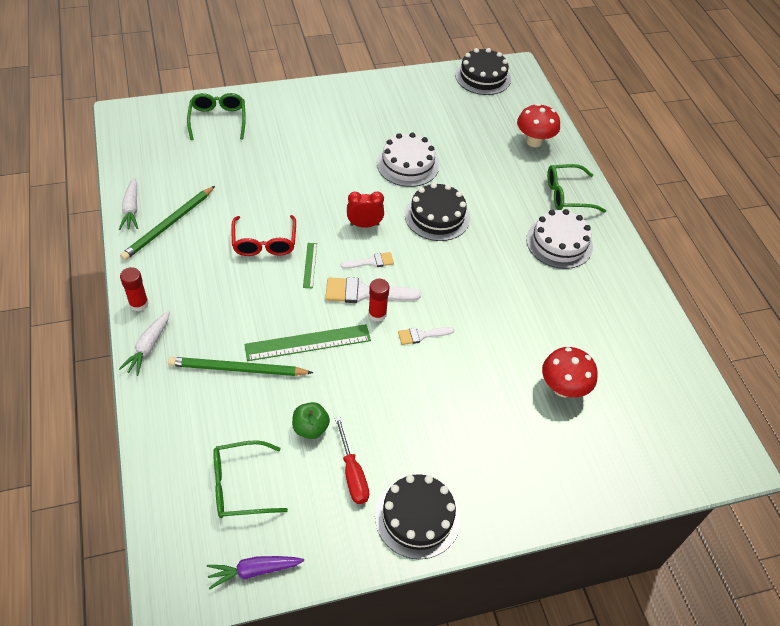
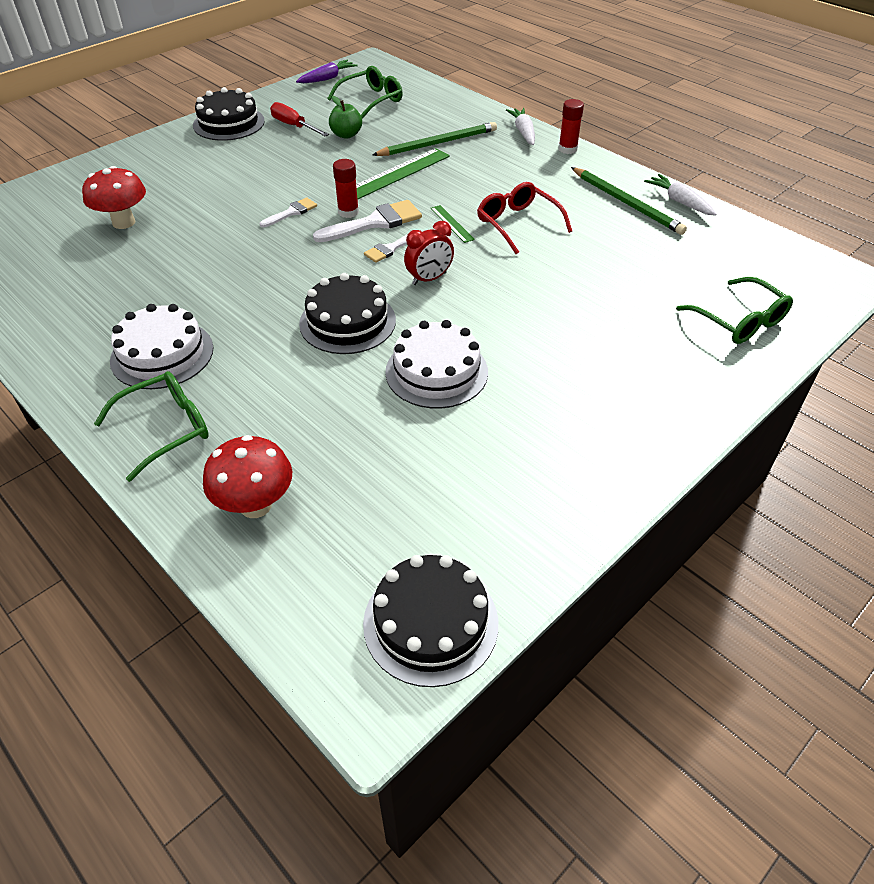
camera: 155 degrees right, 5 degrees down
(168, 225) = (627, 203): green pencil -> green pencil turned 135 degrees clockwise

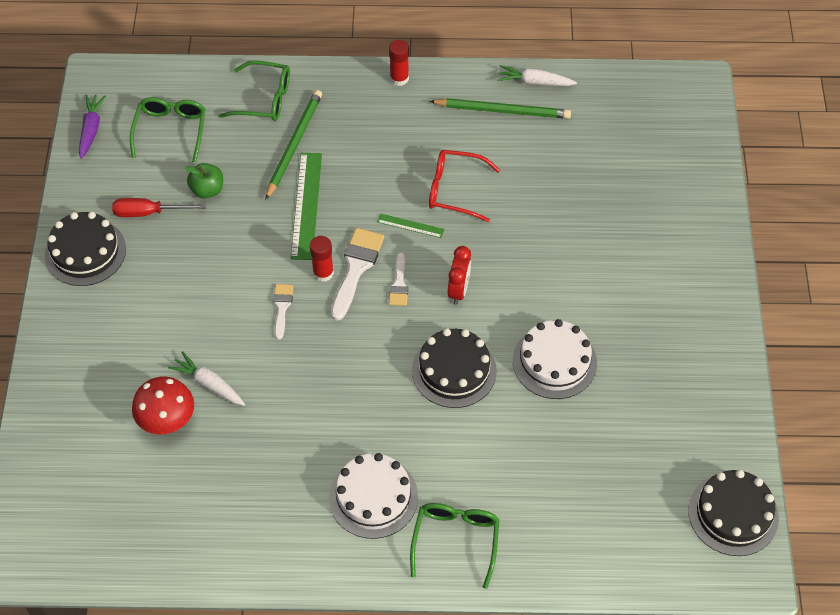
camera: 45 degrees left, 10 degrees up
(255, 505) = (572, 536): red mushroom -> none
(523, 132) = (343, 81): white carrot -> white carrot (209, 384)
(739, 321) = (675, 174): green glasses -> green glasses (264, 99)

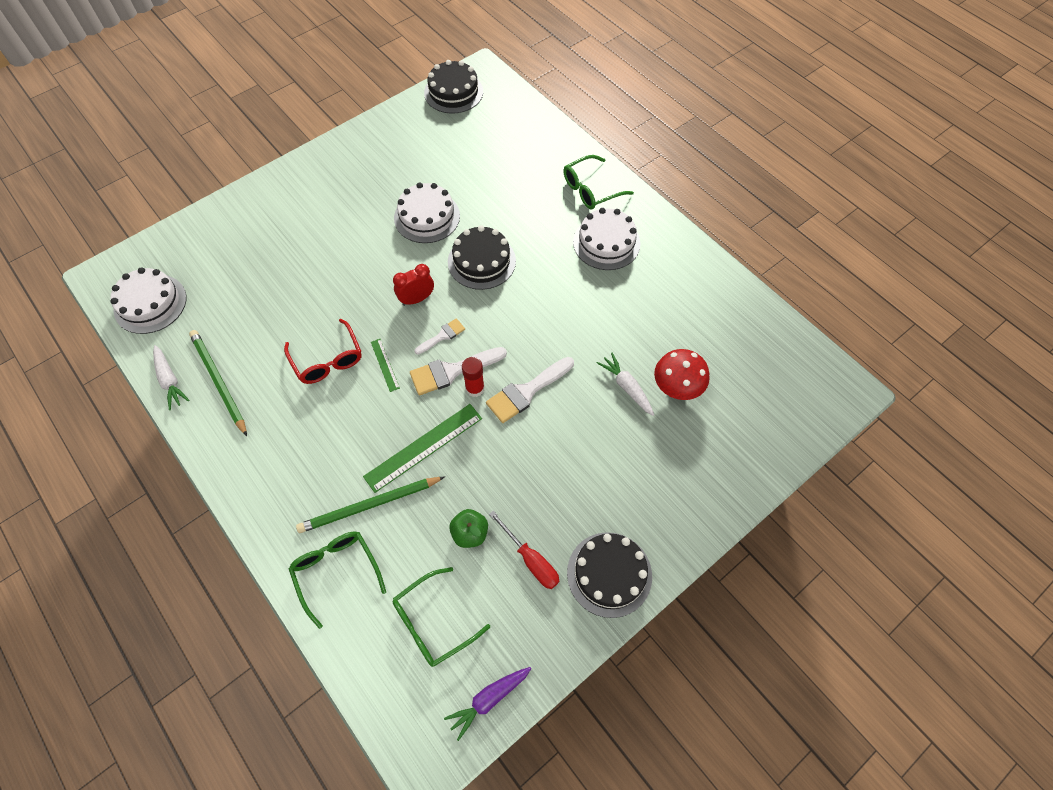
camera: 130 degrees left, 5 degrees up
(209, 384) = (626, 387): white carrot -> white carrot turned 150 degrees clockwise
(282, 307) = (526, 392): white brush -> white brush, size x1.73
(399, 78) = (233, 481): red glue stick -> none
(634, 103) = (150, 303): none -> white cake

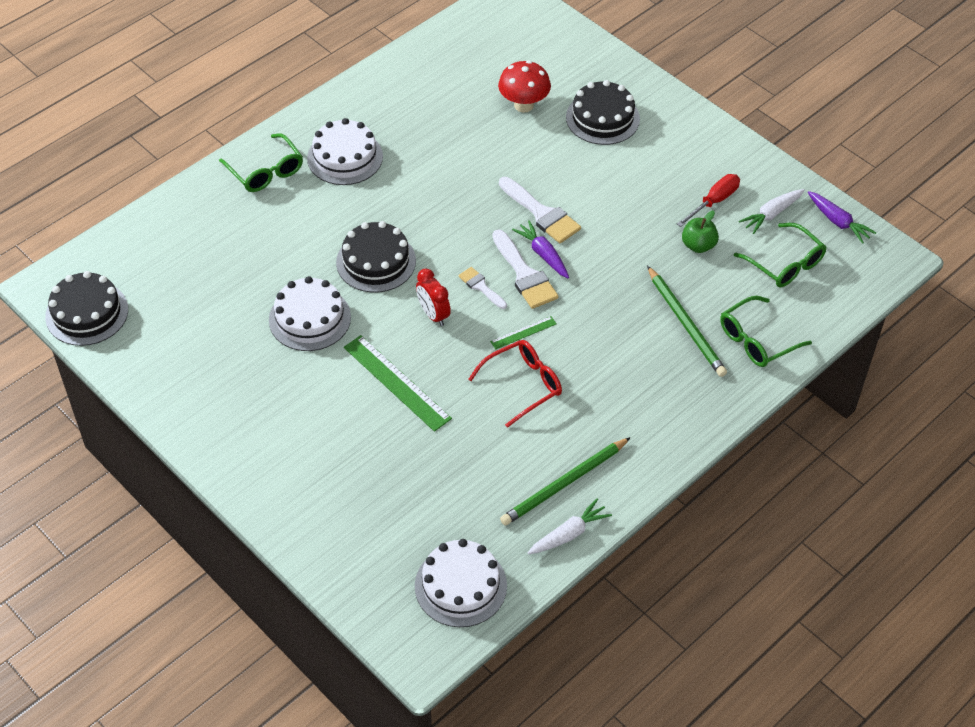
camera: 95 degrees left, 10 degrees down
(424, 447) = (616, 289): green ruler -> green ruler (397, 382)
(475, 388) = (543, 254): red glue stick -> purple carrot
(609, 574) = (715, 150): black cake -> black cake (602, 118)
(626, 387) = (526, 140): white carrot -> white carrot (771, 214)

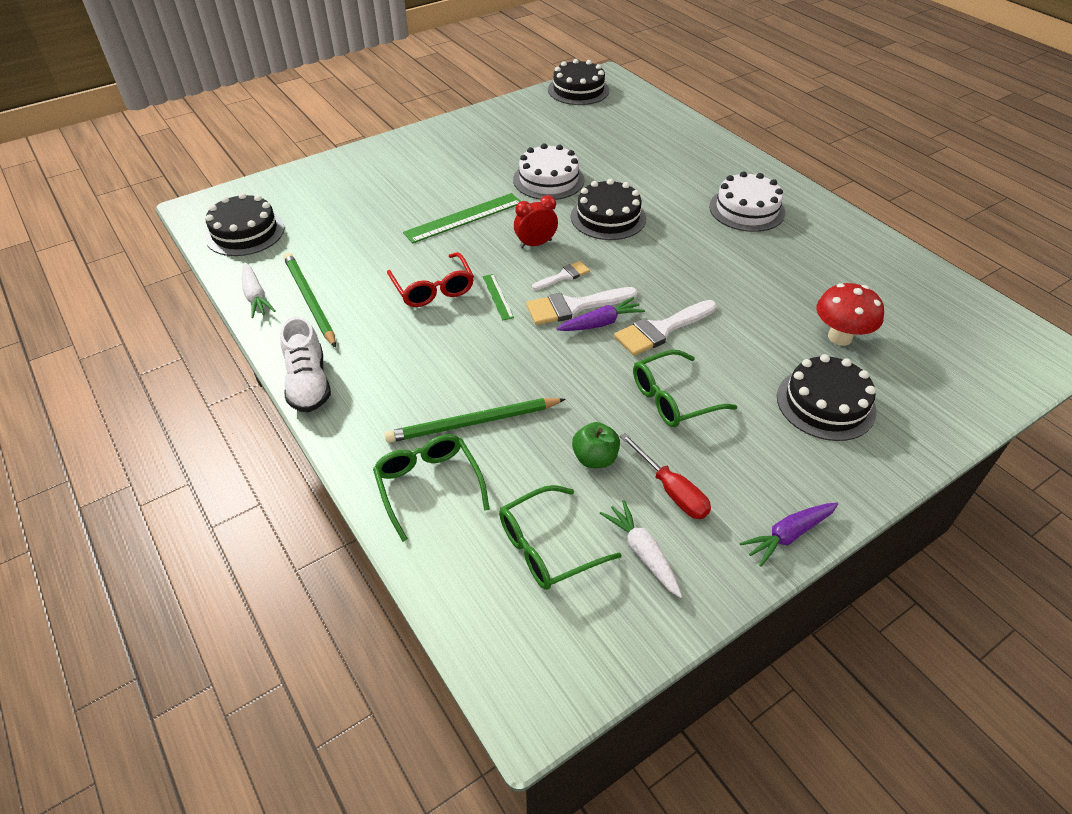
camera: 100 degrees right, 5 degrees down
(266, 171) = (727, 167): green glasses -> green glasses (673, 398)
(460, 585) = (245, 232): white cake -> black cake
(675, 449) = (308, 383): none -> white shoe
(838, 222) = (620, 639): purple carrot -> purple carrot (788, 535)

